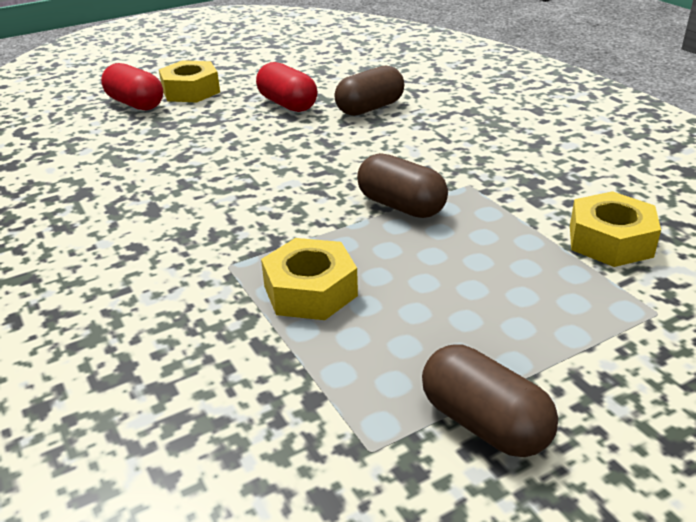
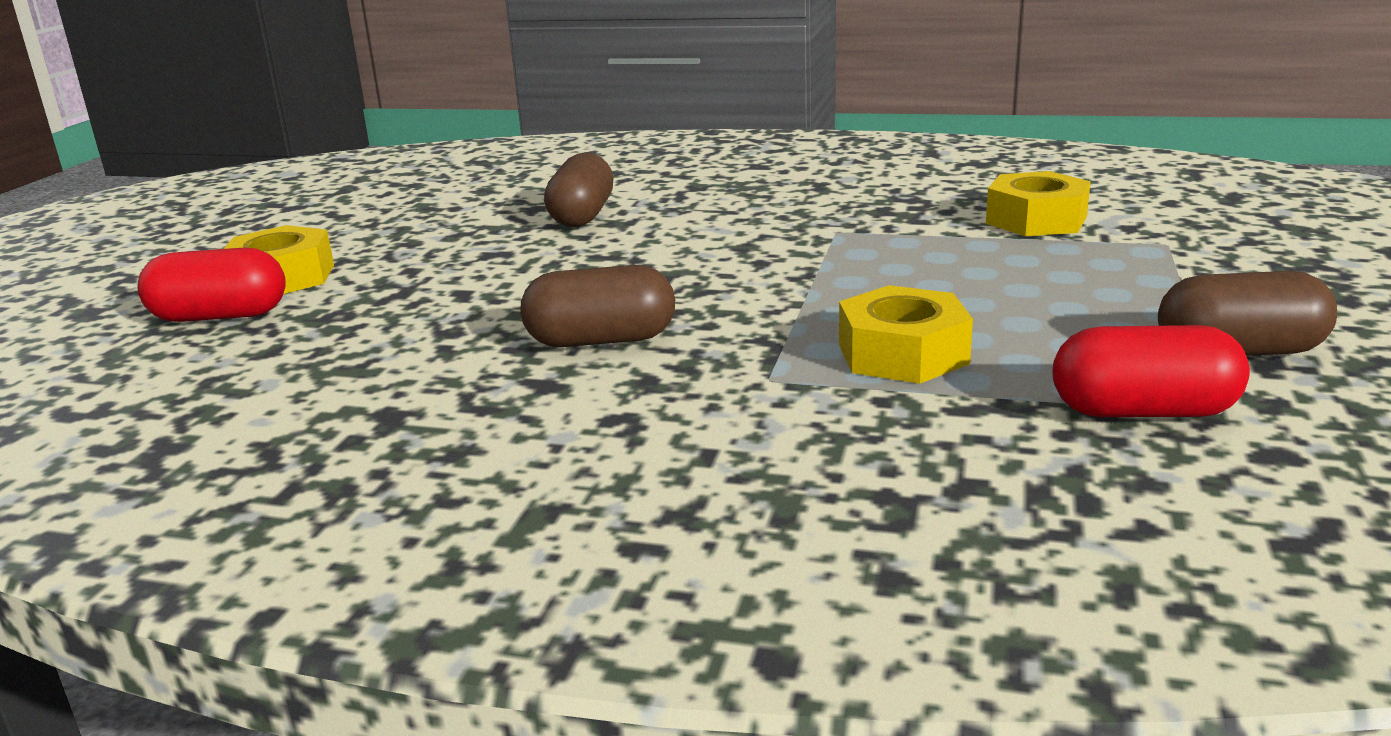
camera: 45 degrees left, 10 degrees down
(287, 104) = (467, 244): red capsule -> red capsule (1143, 412)
(401, 206) = (818, 267): brown capsule -> brown capsule (601, 340)

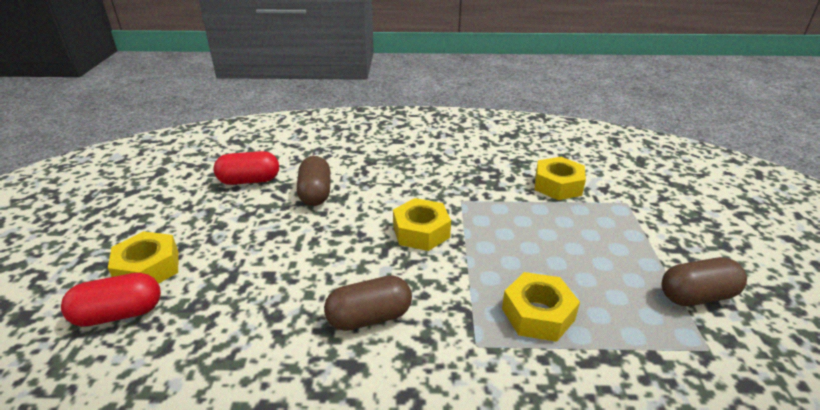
camera: 15 degrees left, 10 degrees up
(742, 261) = (421, 232): none -> yellow nut
(1143, 412) = (674, 355): red capsule -> red capsule (249, 181)

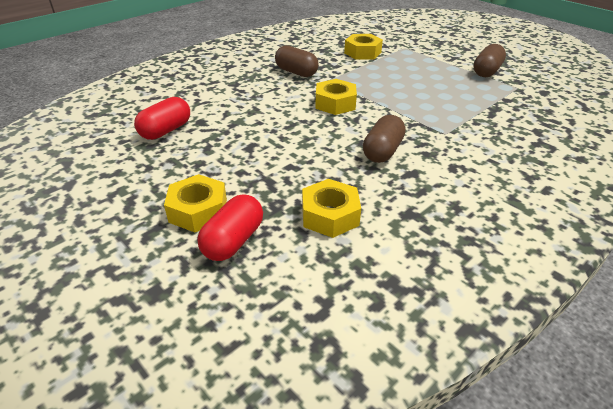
camera: 45 degrees left, 5 degrees up
(315, 193) = (232, 115): brown capsule -> brown capsule (296, 72)
(537, 314) = (447, 108): yellow nut -> yellow nut (330, 215)

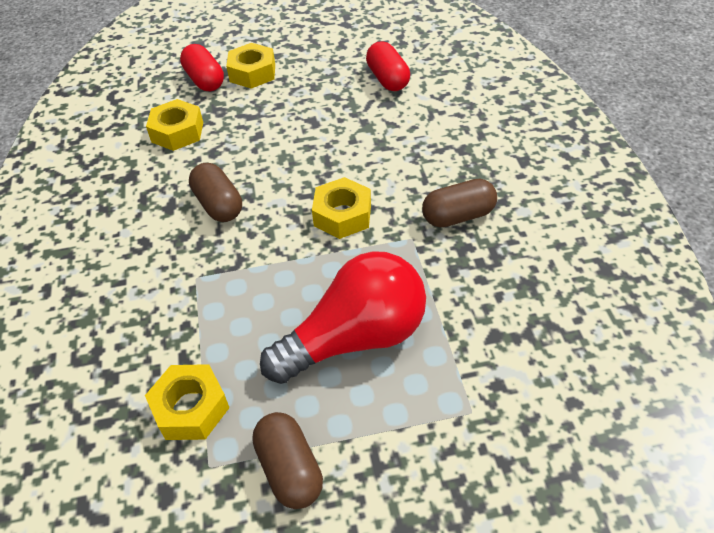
camera: 125 degrees right, 10 degrees up
(362, 53) = (483, 330): yellow nut -> yellow nut (190, 408)
(409, 76) = (355, 338): none -> red light bulb

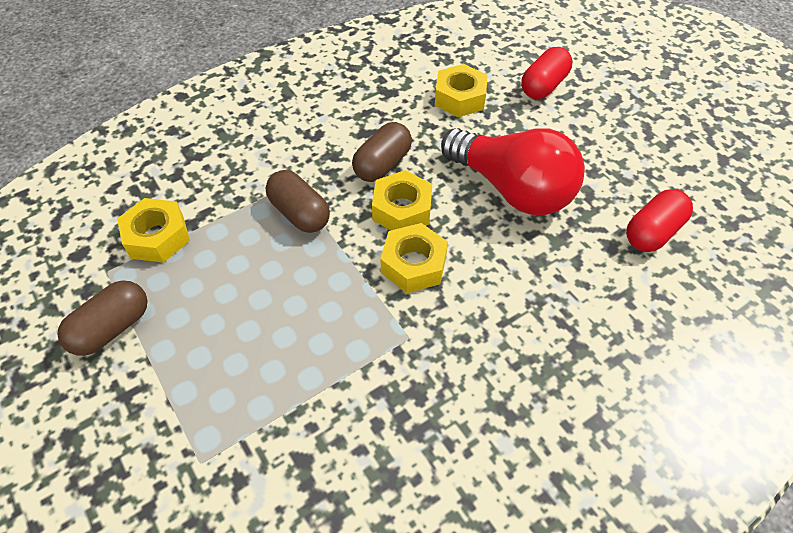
camera: 65 degrees right, 5 degrees up
(252, 73) = (579, 115): yellow nut -> yellow nut (402, 209)
(355, 338) = (261, 329): red light bulb -> red light bulb (512, 189)
(458, 216) = (462, 373): brown capsule -> brown capsule (299, 213)

